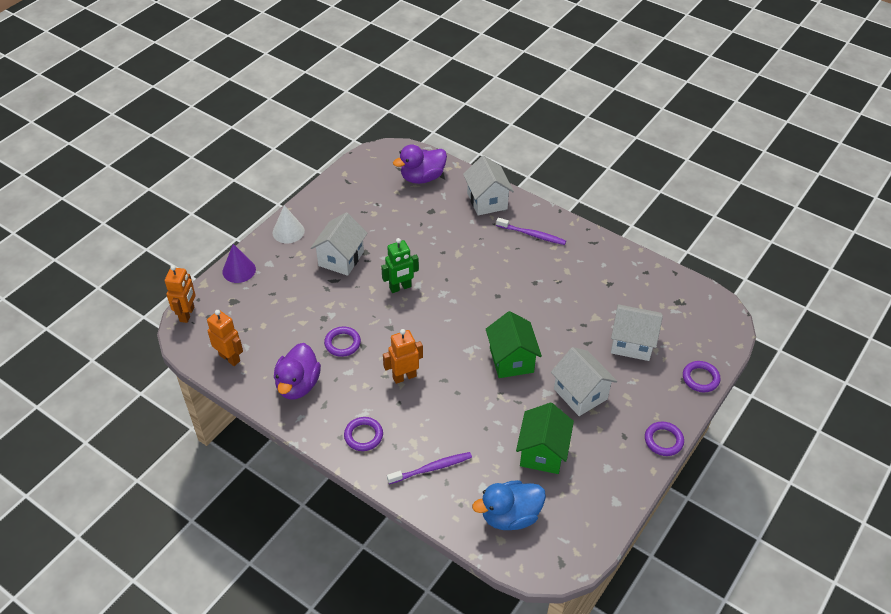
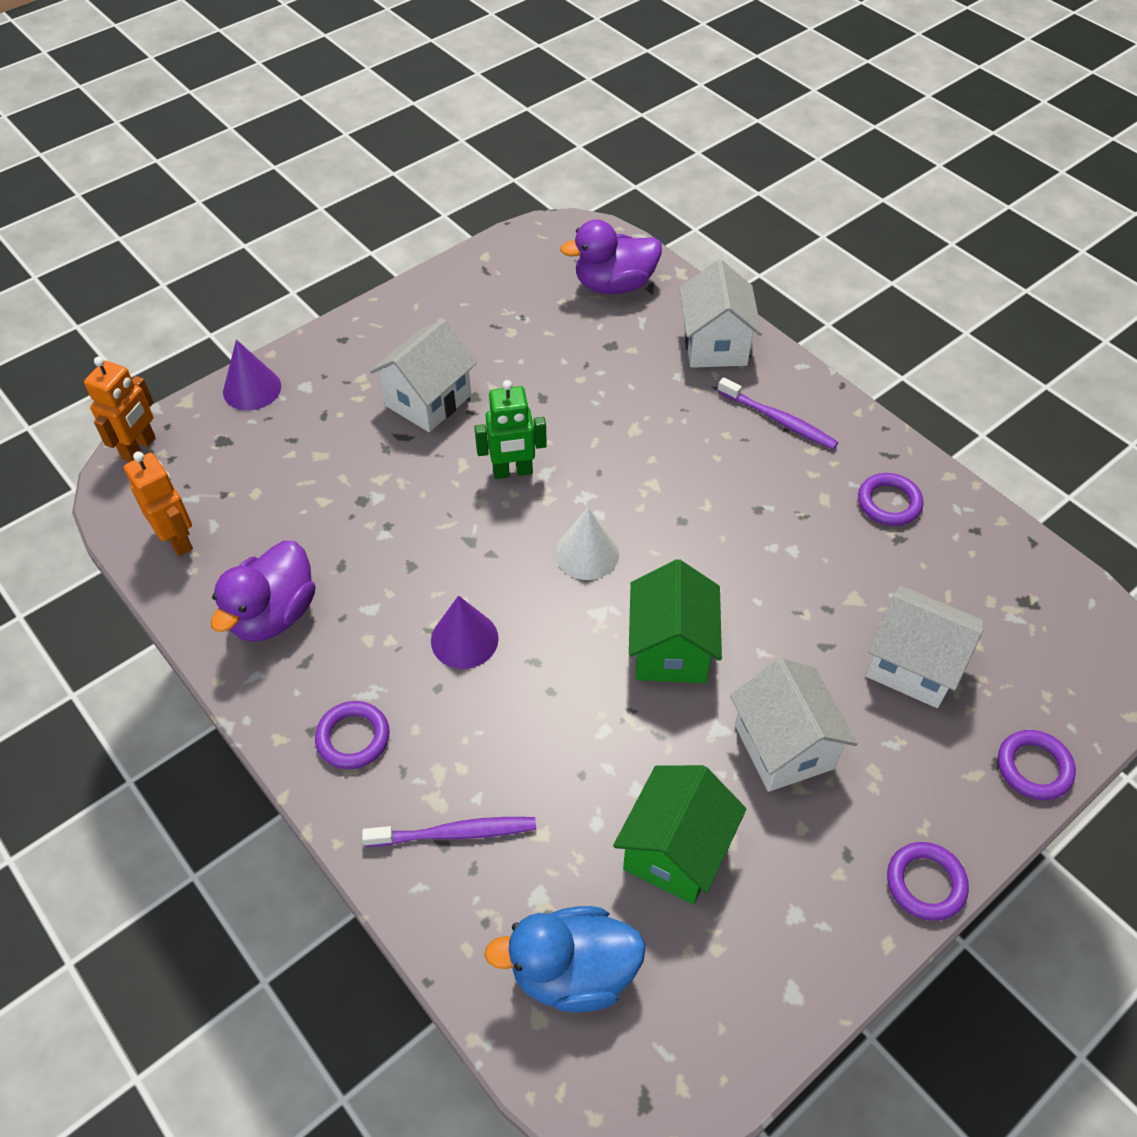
camera: 15 degrees right, 5 degrees up
(288, 231) = (357, 338): white cone -> white cone (587, 553)
(342, 343) = (377, 553): purple ring -> purple ring (889, 503)
(404, 376) = (464, 639): orange robot -> purple cone

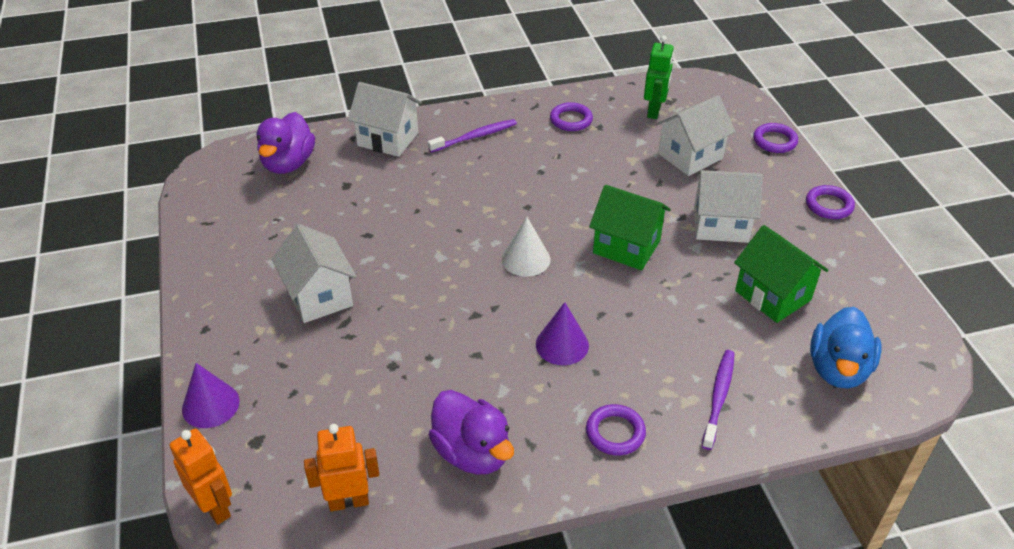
camera: 65 degrees left, 10 degrees down
(512, 472) = (426, 272): green robot -> green robot (654, 111)

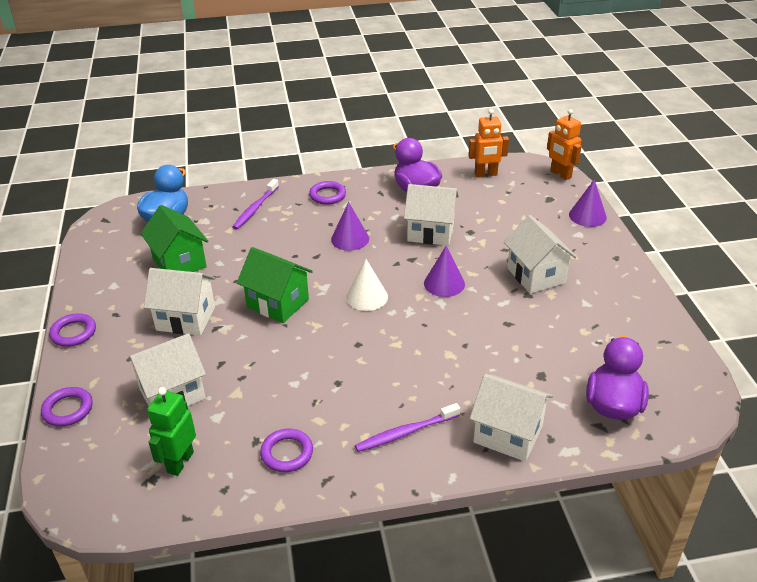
camera: 175 degrees left, 5 degrees down
(434, 280) = (444, 283): none -> purple cone
(449, 361) = (430, 232): none -> white house

